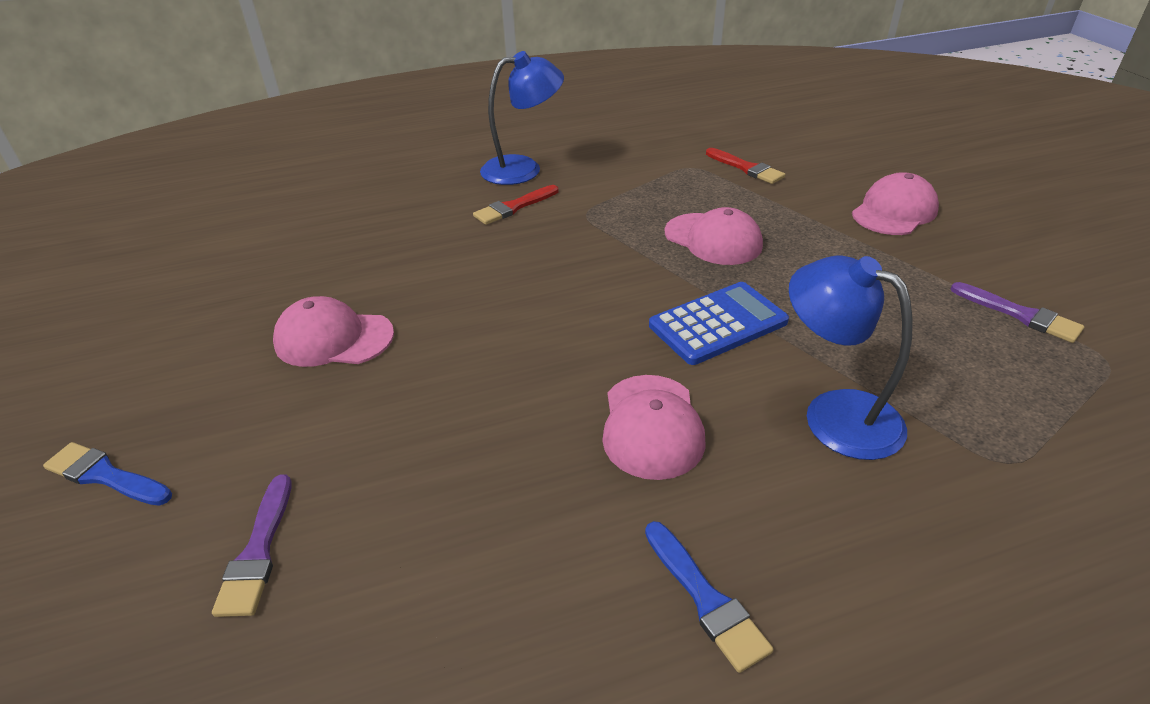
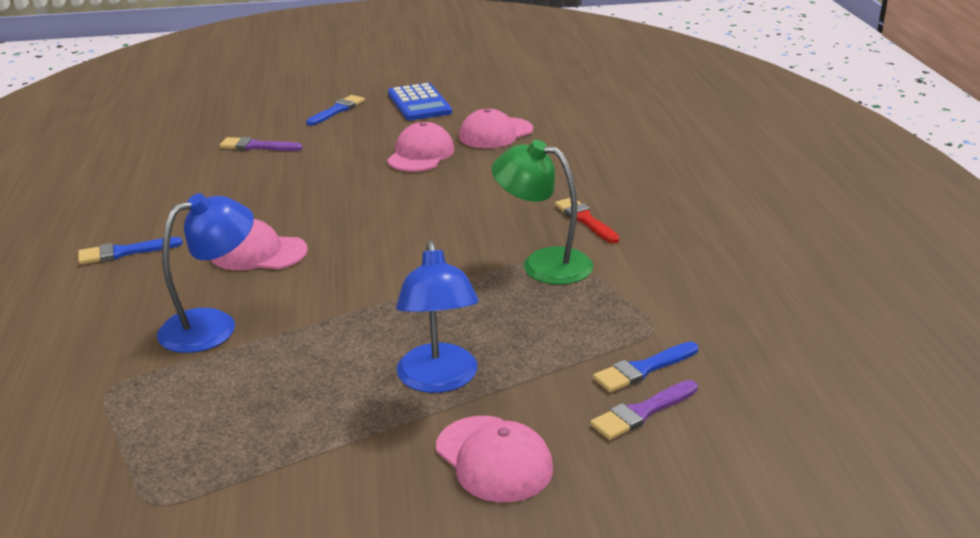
camera: 100 degrees right, 10 degrees down
(523, 169) = (669, 228): blue lamp -> blue lamp (439, 380)
(607, 220) = (543, 263): none -> green lamp
(713, 239) = (483, 316): pink cap -> pink cap (495, 133)
(718, 324) = (348, 295): blue calculator -> blue calculator (419, 103)
(746, 168) = (643, 369): red brush -> blue brush
(1020, 315) = (252, 476): purple brush -> purple brush (642, 412)

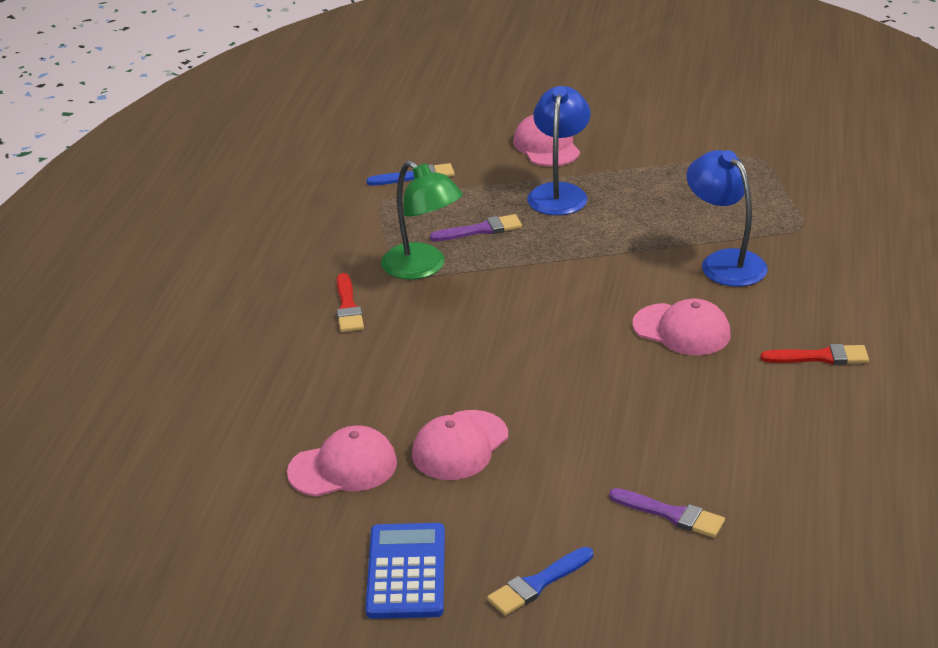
camera: 160 degrees left, 5 degrees up
(124, 252) = (820, 357): blue brush -> red brush
(213, 325) = (724, 262): blue lamp -> blue lamp turned 75 degrees clockwise
(642, 412) = (439, 154): purple brush -> purple brush (481, 230)

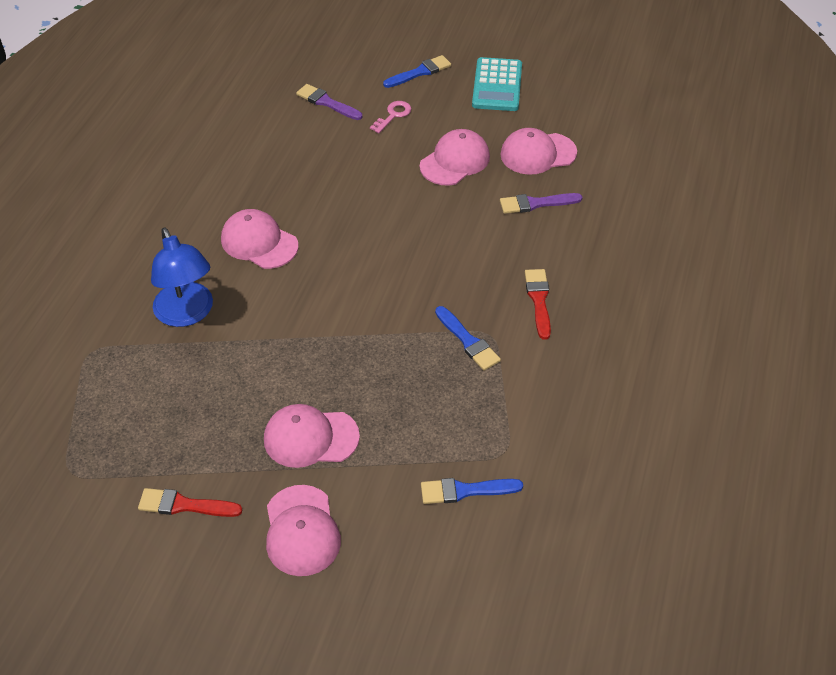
camera: 175 degrees left, 15 degrees up
(406, 572) = (497, 85): blue calculator -> turquoise calculator
(423, 268) = (468, 341): green lamp -> blue brush
(481, 230) = (405, 388): purple brush -> purple brush (536, 203)
(559, 193) = (310, 438): blue lamp -> pink cap
(563, 504) = (393, 115): none -> pink key
(820, 357) = (165, 205): red brush -> red brush (184, 505)

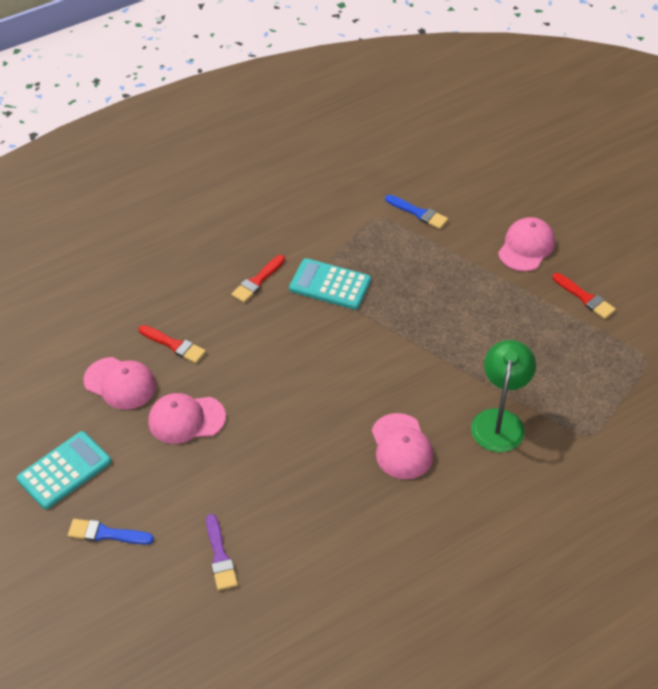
camera: 140 degrees left, 0 degrees up
(187, 314) = (499, 421): blue lamp -> green lamp
(310, 438) = (481, 289): pink cap -> none
(393, 115) = (181, 500): pink key -> none
(468, 341) = (330, 285): blue brush -> turquoise calculator
(536, 203) = (174, 345): purple brush -> red brush

